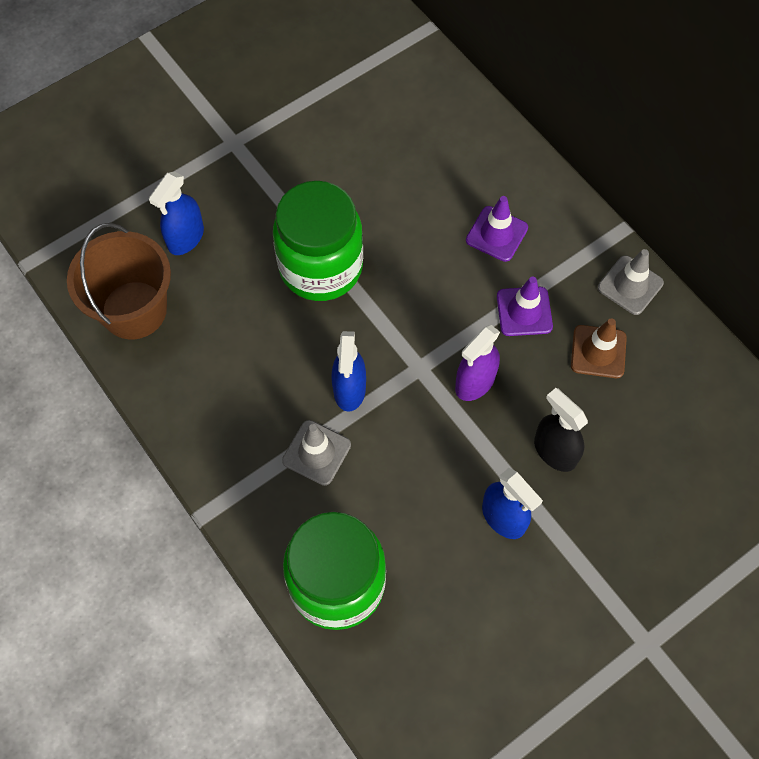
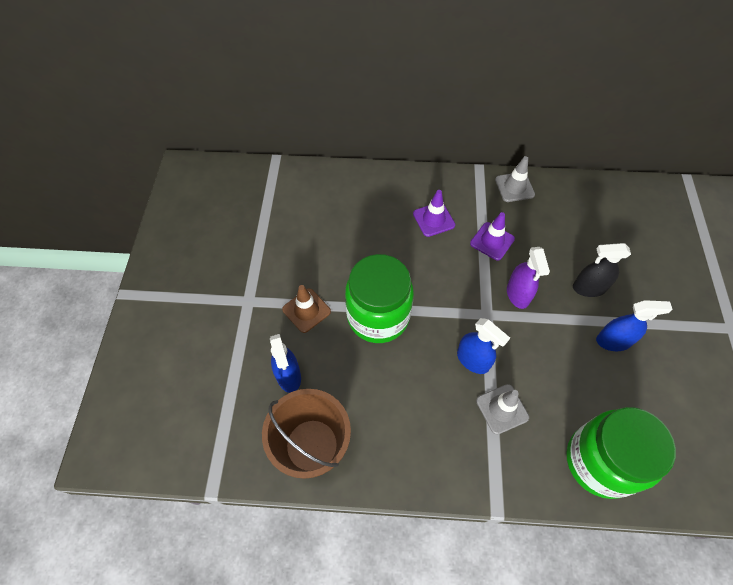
camera: 50 degrees left, 5 degrees down
(598, 352) = (543, 227): brown traffic cone -> brown traffic cone (306, 310)

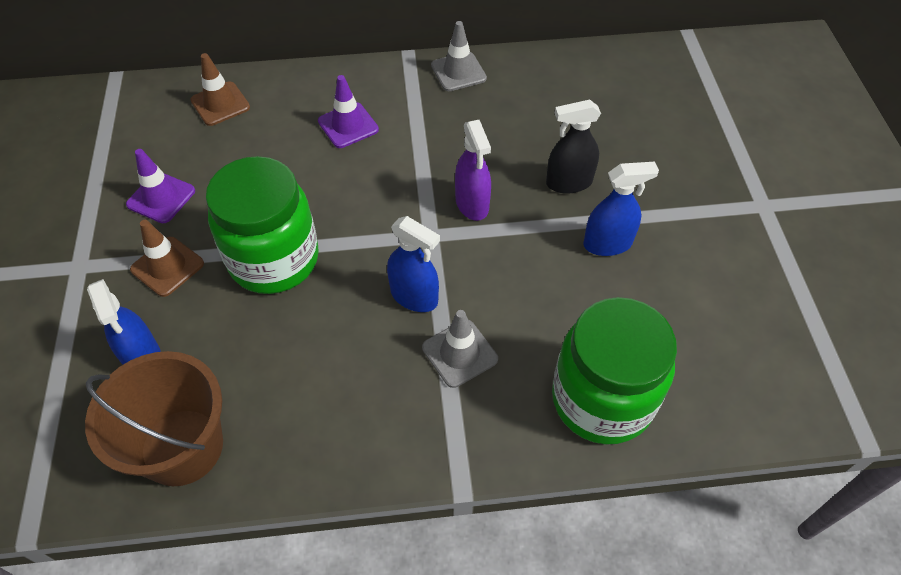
camera: 10 degrees left, 5 degrees down
(346, 190) = (220, 104): none -> brown traffic cone
(492, 241) = (432, 142): purple traffic cone -> purple traffic cone (161, 198)

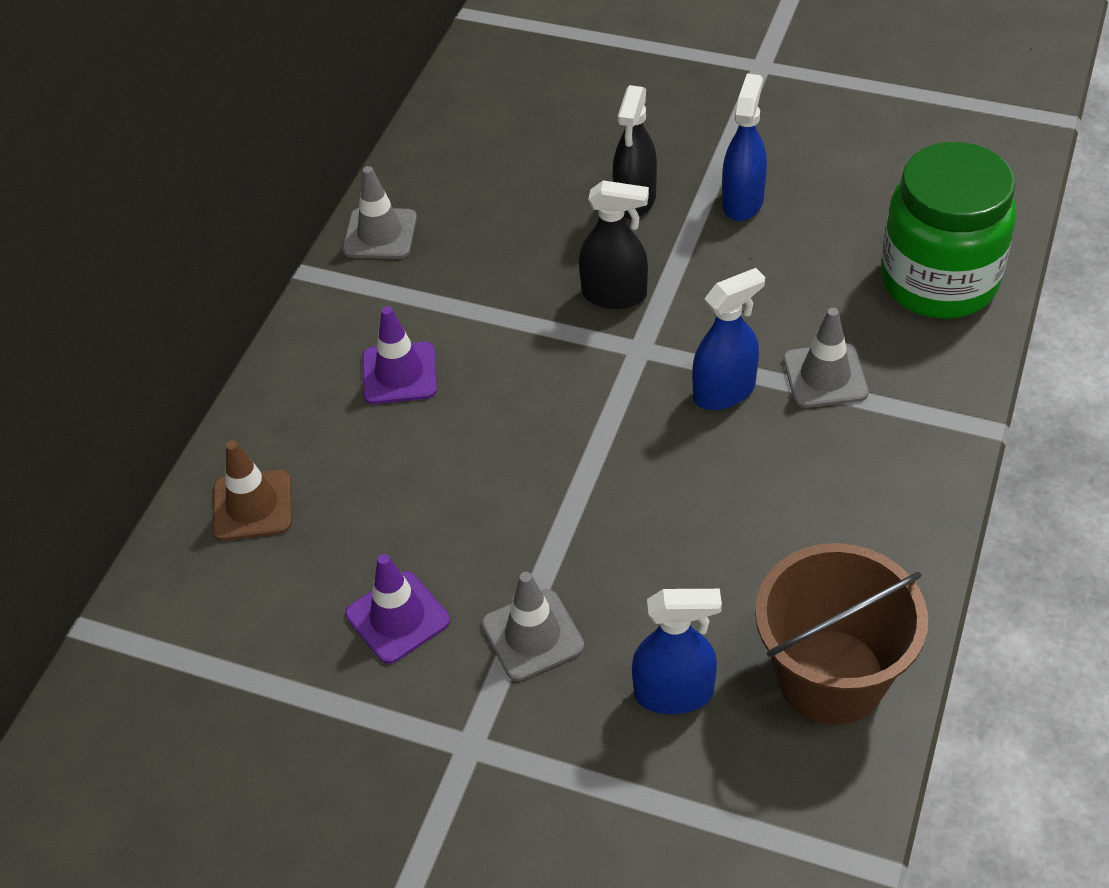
camera: 60 degrees left, 5 degrees down
(167, 266) = (532, 635): brown traffic cone -> grey traffic cone
(274, 259) = (589, 514): green jar -> none
(472, 204) = (614, 295): purple spray bottle -> black spray bottle

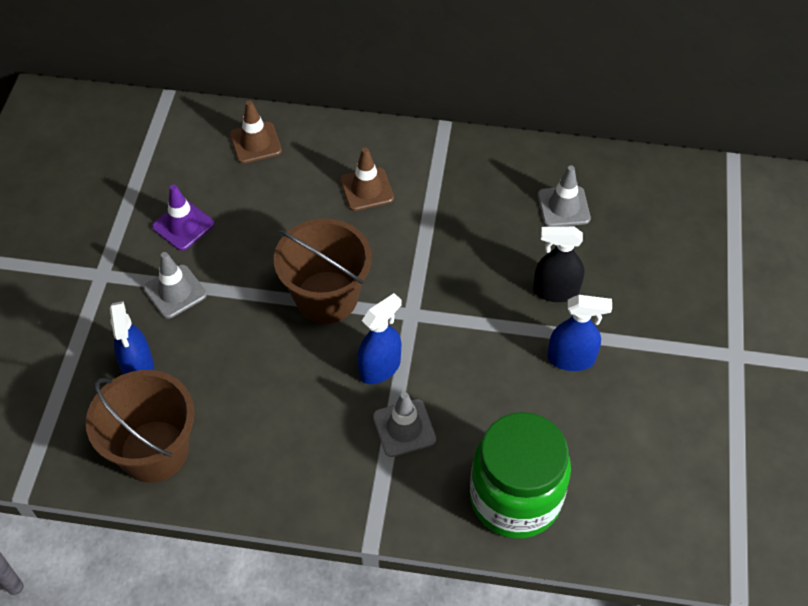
camera: 75 degrees right, 5 degrees up
(380, 234) = (487, 154): grey traffic cone -> grey traffic cone (563, 207)
(399, 373) = (366, 189): purple traffic cone -> brown traffic cone
(589, 440) = (326, 297): none -> brown bucket
(614, 295) = (458, 292): black spray bottle -> none
(724, 391) = (380, 368): blue spray bottle -> blue spray bottle turned 90 degrees counterclockwise

